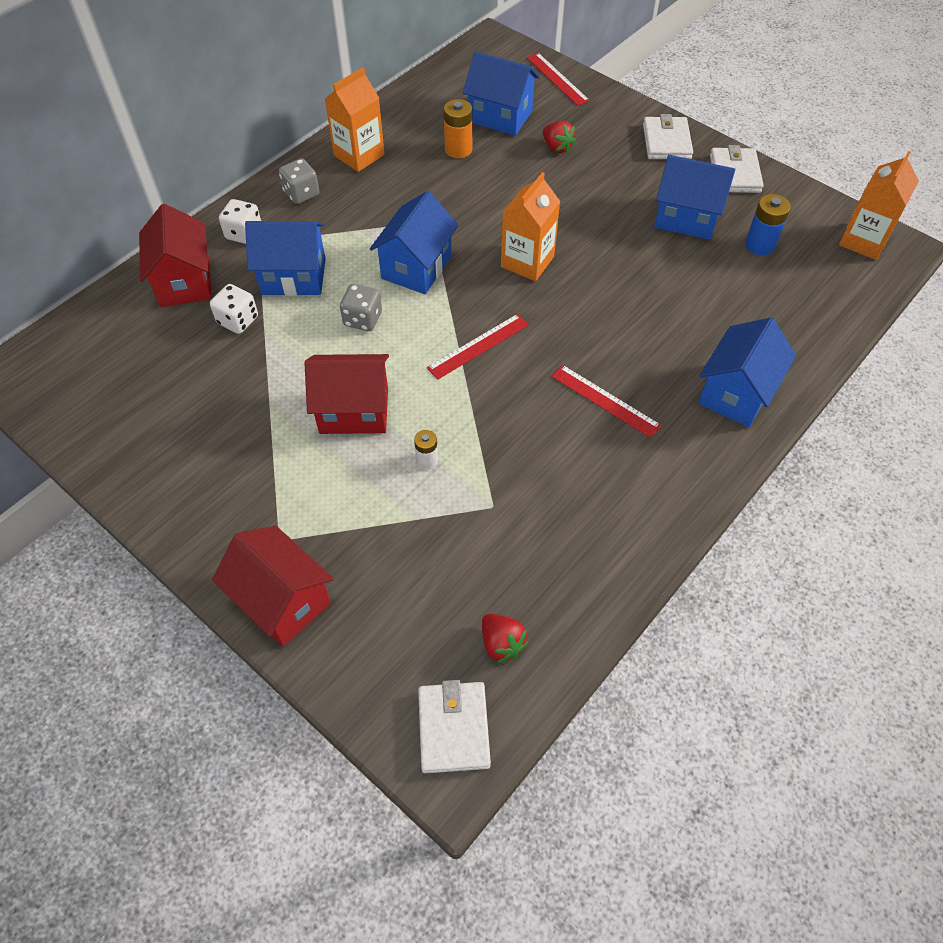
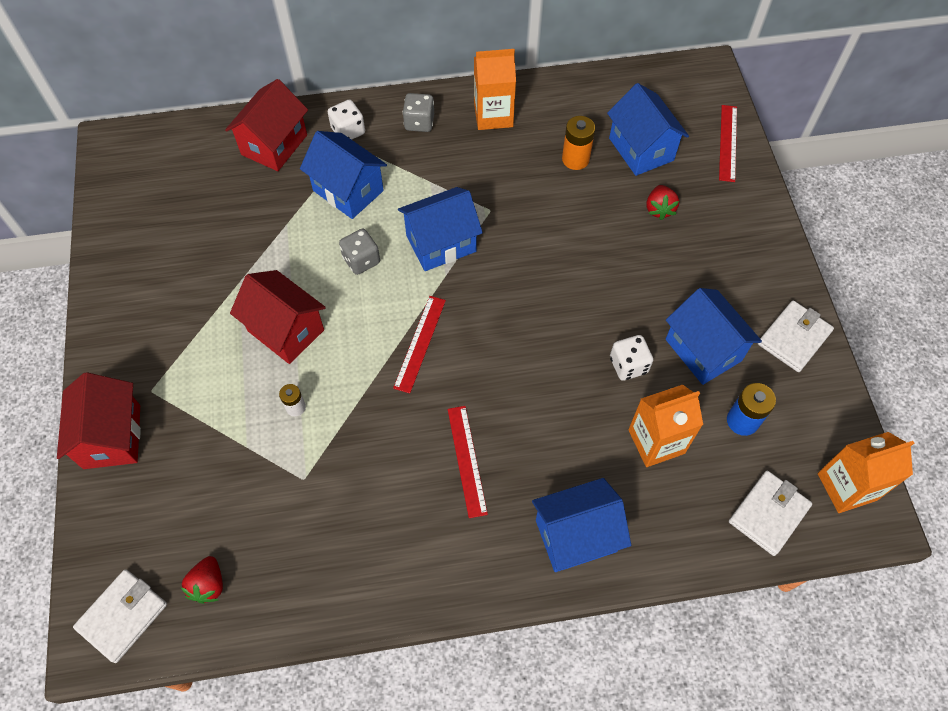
camera: 40 degrees right, 5 degrees up
(238, 320) = (279, 201): white dice -> white dice (628, 365)
(478, 346) = (420, 343): red ruler -> red ruler turned 75 degrees counterclockwise
(527, 262) = (529, 297): orange carton -> orange carton (656, 441)
(666, 142) = (763, 266): white wallet -> white wallet (768, 514)

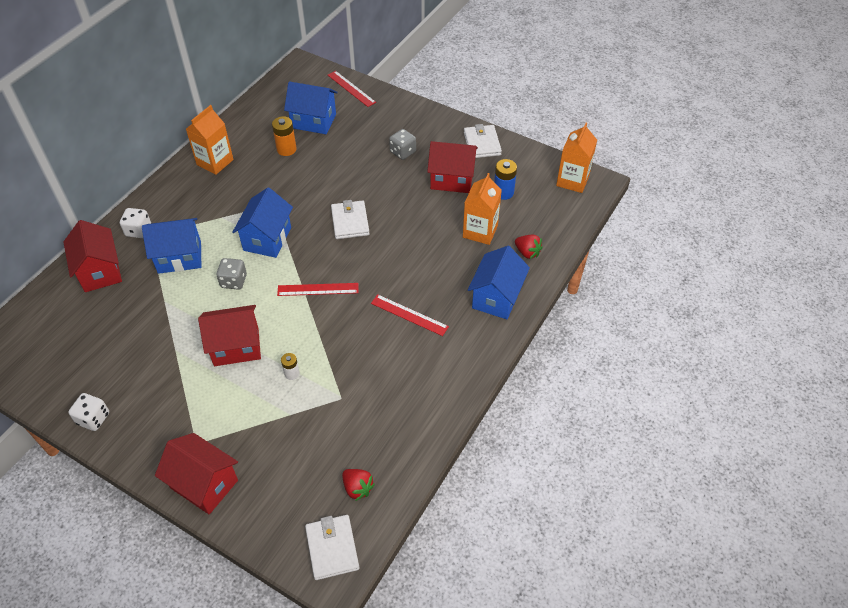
camera: 50 degrees left, 10 degrees down
(419, 122) = (176, 196): grey dice -> grey dice (403, 152)
(420, 343) = (318, 289): red ruler -> red ruler turned 60 degrees counterclockwise
(628, 365) = (428, 213): white dice -> white dice (93, 418)
(659, 209) = (356, 139): red strawberry -> red strawberry (527, 252)
(703, 350) = (452, 179): blue house -> red house
(768, 514) = (558, 217): white wallet -> white wallet (350, 222)

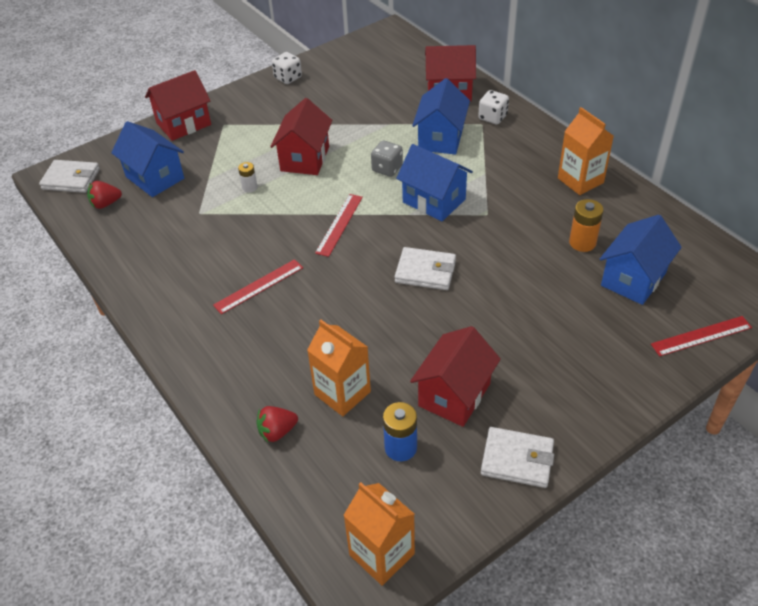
camera: 115 degrees right, 5 degrees down
(403, 152) = (534, 356): grey dice -> none
(496, 297) = (230, 371): blue house -> blue house (155, 177)

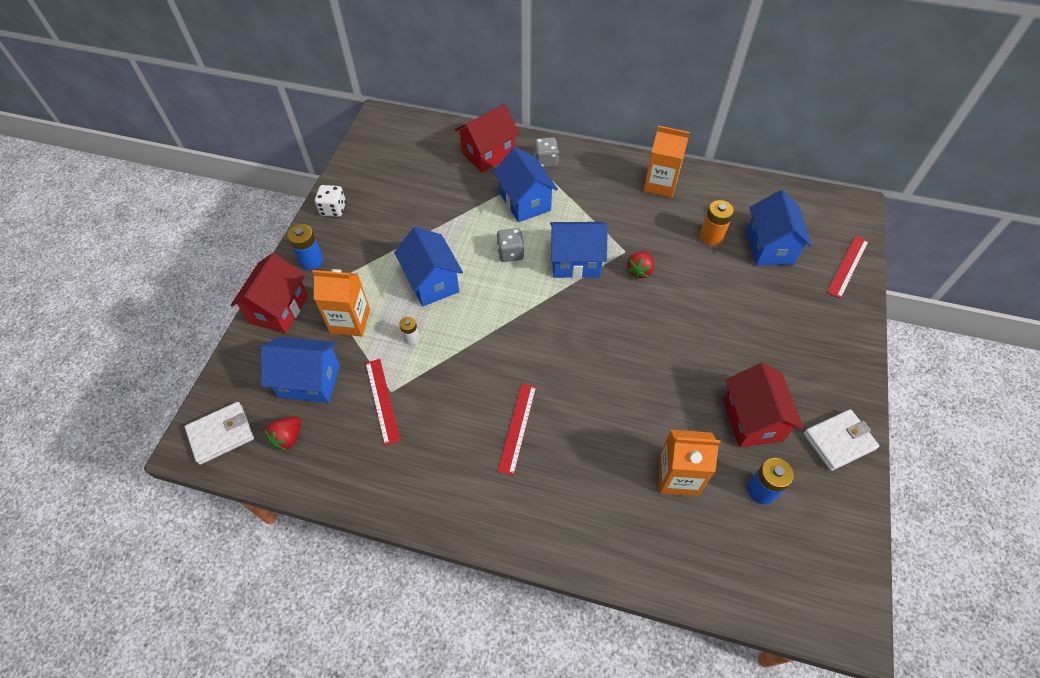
camera: 40 degrees left, 10 degrees up
(237, 104) = (311, 260): none -> blue battery
(277, 431) = (666, 546): red strawberry -> red strawberry (639, 271)
(305, 159) = (432, 282): red house -> blue house
(339, 224) = (524, 328): red ruler -> red ruler (382, 400)
(382, 554) = (834, 585): orange carton -> orange carton (350, 321)
(425, 271) = (631, 329): white wallet -> none
(492, 117) = (545, 161): white dice -> grey dice

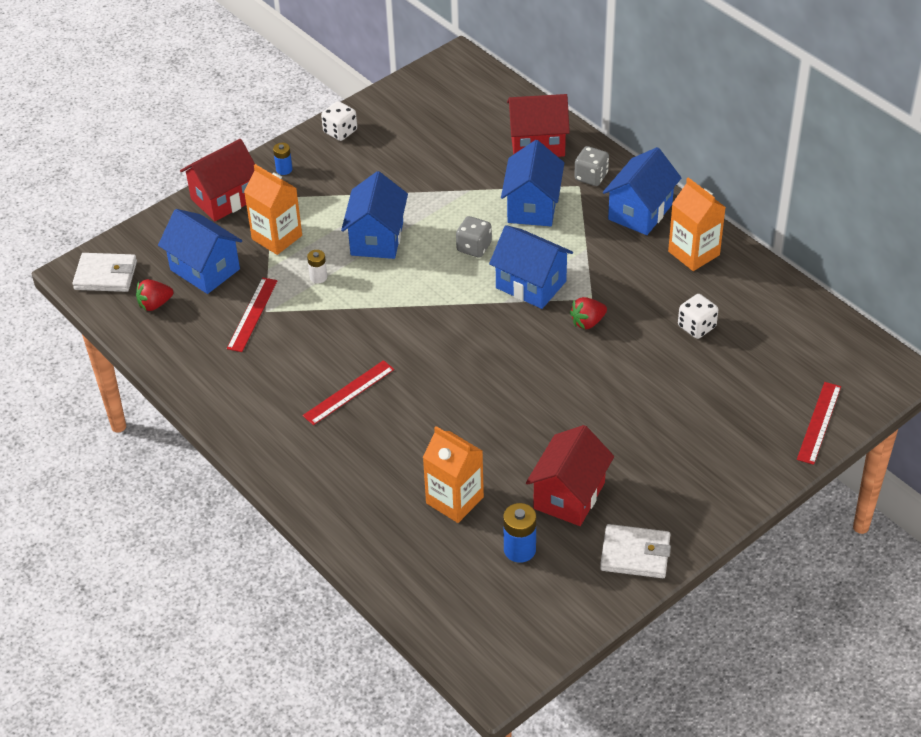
camera: 35 degrees right, 10 degrees down
(311, 260) = (284, 169): blue battery -> blue battery, size x0.62
(711, 237) = (696, 327): orange battery -> white dice
(769, 247) = (751, 365): blue house -> blue house (640, 212)
(848, 266) = (819, 422): red ruler -> red ruler turned 45 degrees counterclockwise

